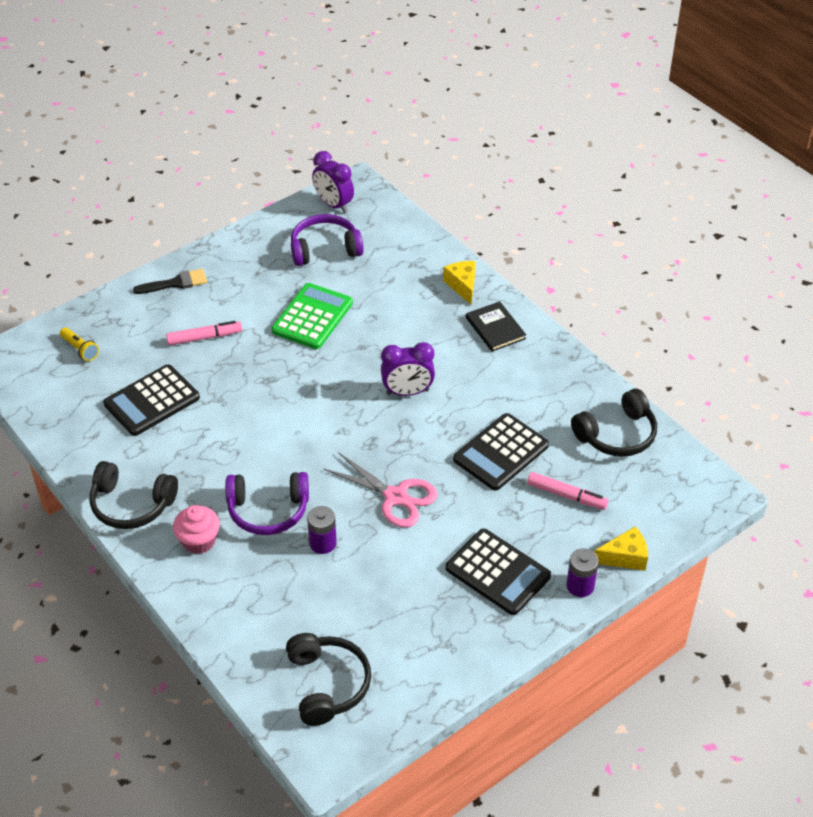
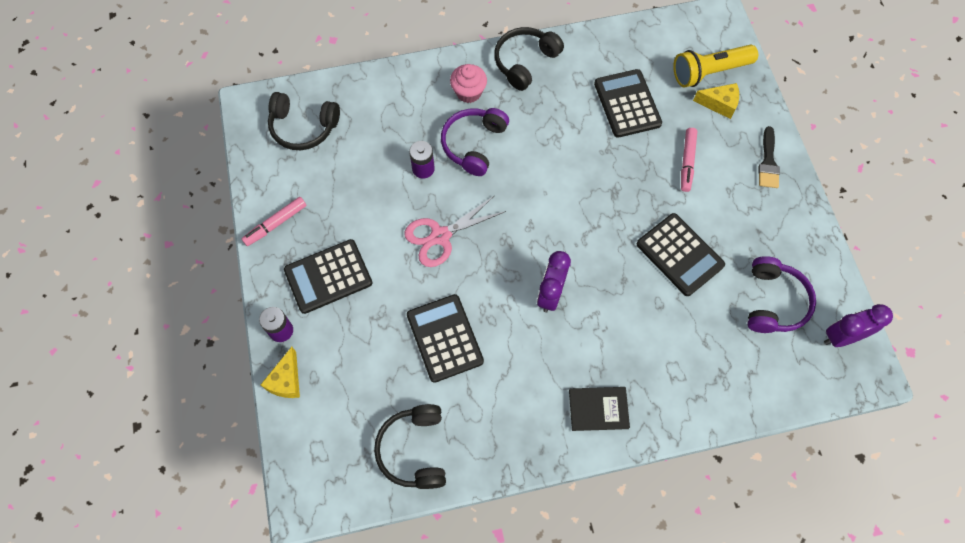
camera: 115 degrees right, 20 degrees up
(80, 349) = (709, 72): yellow flashlight -> yellow flashlight, size x1.96
(312, 317) = (679, 255): green calculator -> black calculator
(462, 285) = (671, 407): yellow cheese -> yellow cheese (719, 104)
(566, 495) = (372, 368): pink marker -> pink marker (276, 224)

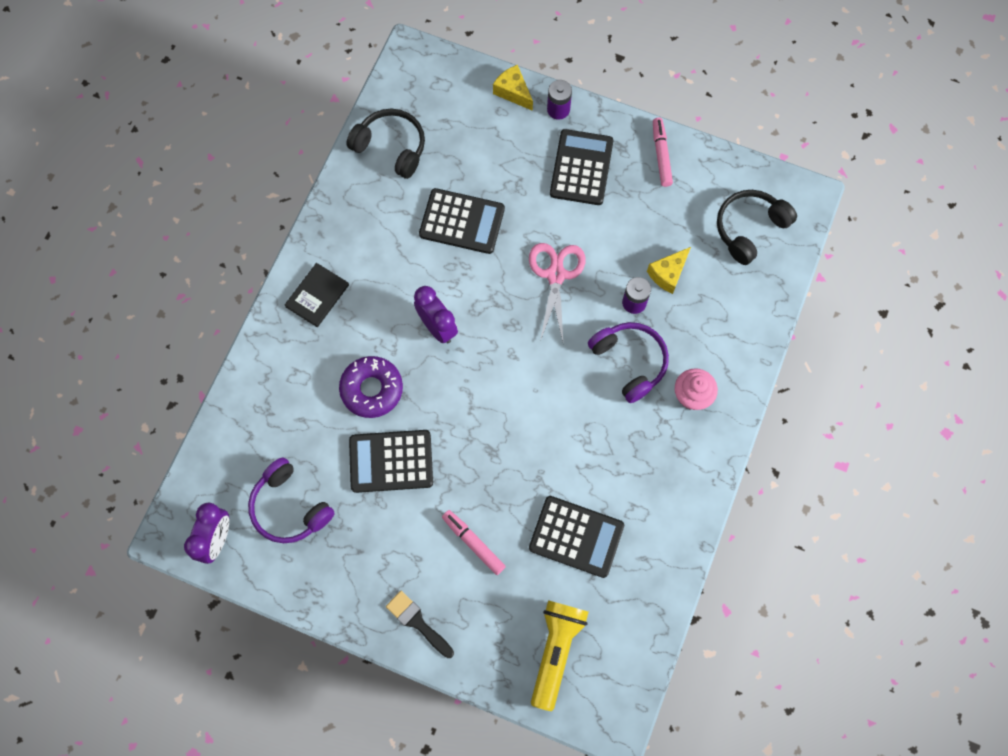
camera: 125 degrees right, 5 degrees up
(525, 62) = (693, 473): black headphones -> none
(639, 307) = (372, 389): none -> purple donut
(719, 104) = (512, 629): yellow cheese -> yellow cheese (668, 274)

